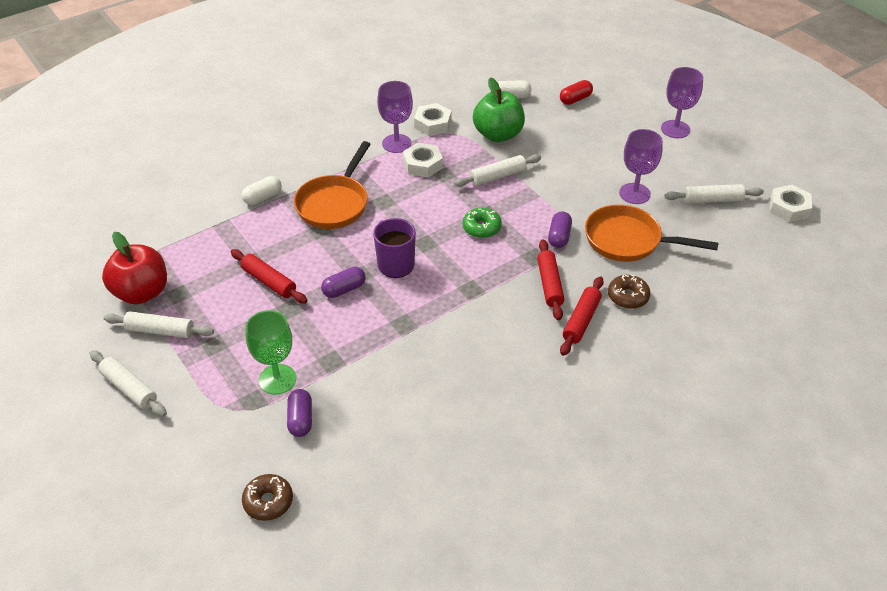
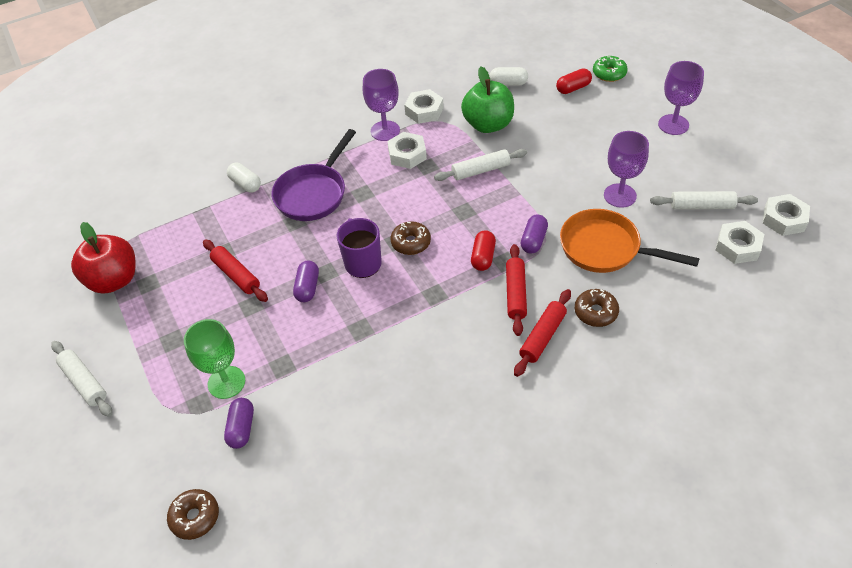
camera: 10 degrees right, 5 degrees up
(160, 331) = (124, 322): white rolling pin -> none
(263, 197) = (245, 184): white capsule -> white capsule turned 75 degrees clockwise
(334, 203) = (313, 193): orange pan -> purple pan
(344, 289) = (308, 287): purple capsule -> purple capsule turned 60 degrees counterclockwise
(440, 244) = (411, 242): none -> brown donut
(481, 228) = (455, 227): green donut -> green donut (609, 73)
(513, 253) = (483, 257): none -> red capsule
(750, 233) = (737, 246): none -> white nut

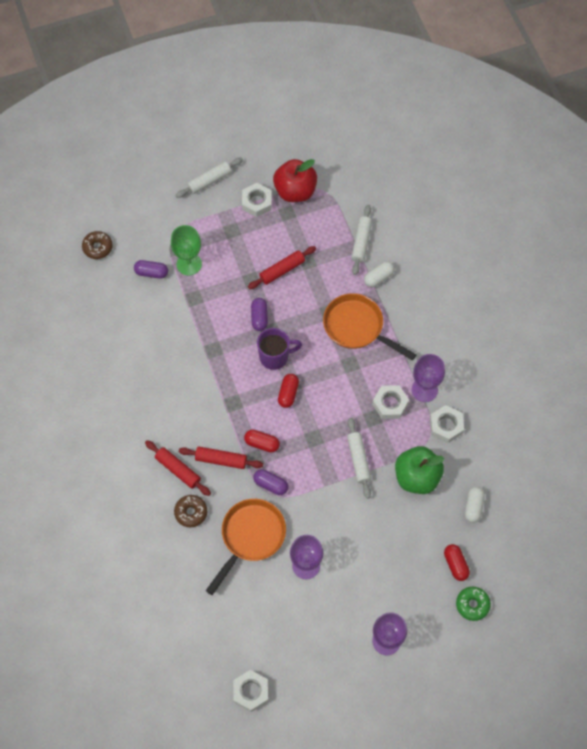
camera: 95 degrees right, 15 degrees up
(308, 287) = (259, 317): purple capsule -> purple capsule turned 75 degrees clockwise
(313, 193) = (357, 327): purple pan -> orange pan
(411, 242) = (288, 393): brown donut -> red capsule
(701, 206) = (280, 629): white rolling pin -> white rolling pin (361, 242)
(737, 246) = (230, 641): white nut -> white nut (257, 202)

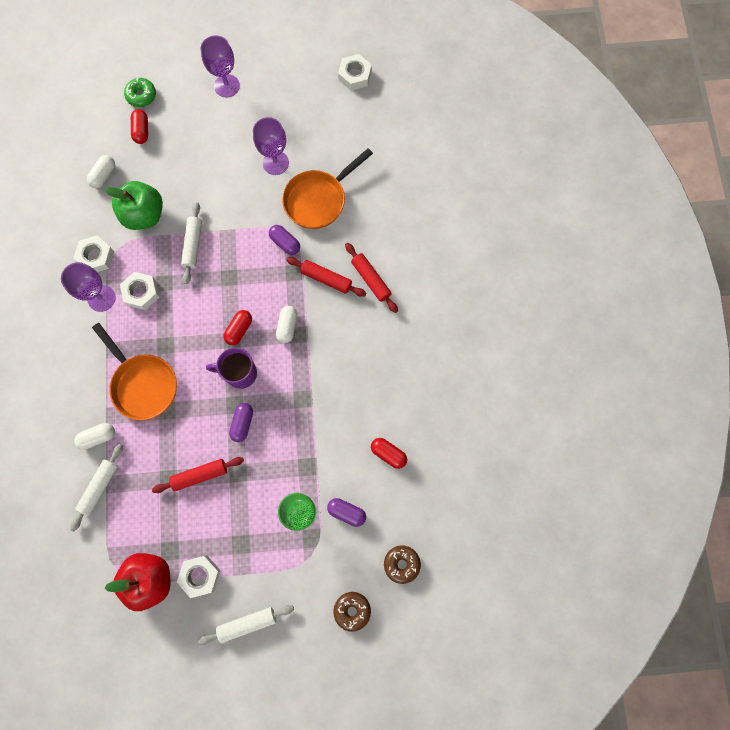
camera: 165 degrees left, 10 degrees up
(191, 512) = (368, 236): brown donut -> brown donut (352, 610)
(245, 407) = (287, 326): none -> white capsule
(262, 443) = (281, 285): red capsule -> red capsule (388, 454)

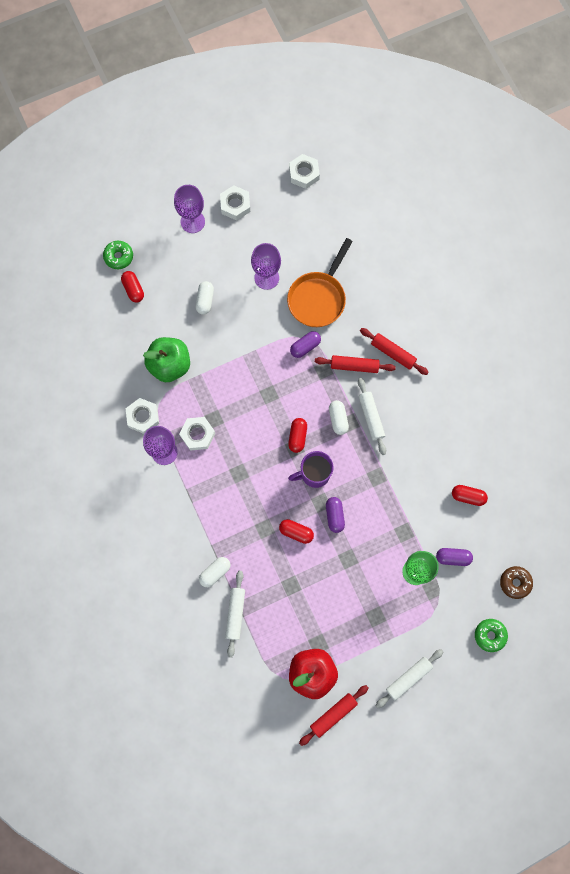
camera: 20 degrees left, 0 degrees up
(104, 175) = (117, 342): white capsule -> white capsule (205, 300)
(143, 384) = (234, 513): orange pan -> none
(193, 245) = (225, 377): white rolling pin -> white rolling pin (371, 417)
(196, 426) = (296, 532): none -> red capsule
(200, 475) = (317, 572): red rolling pin -> red rolling pin (333, 714)
(200, 575) = (353, 654): white nut -> white nut (235, 205)
(285, 243) = (305, 347): purple capsule -> purple capsule turned 60 degrees counterclockwise
(352, 610) = (490, 635): brown donut -> green donut

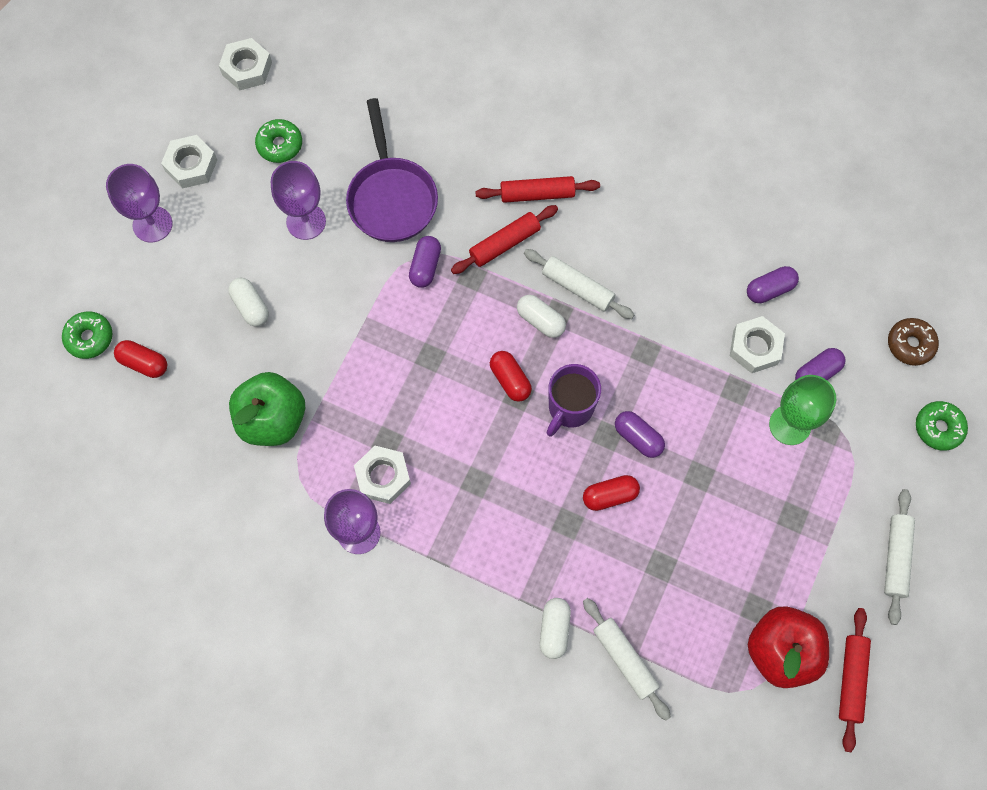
camera: 40 degrees left, 5 degrees down
(143, 417) = (293, 511): white nut -> white nut (755, 347)
(287, 227) = (280, 145): none -> green donut
(318, 298) = (391, 198): orange pan -> purple pan
(468, 496) = (769, 289): red capsule -> purple capsule

